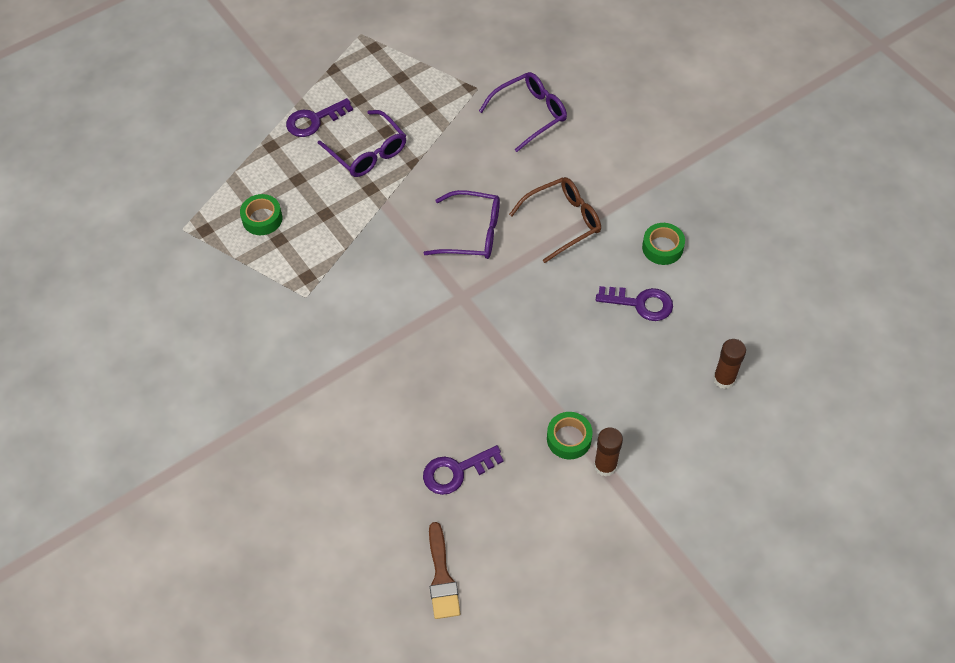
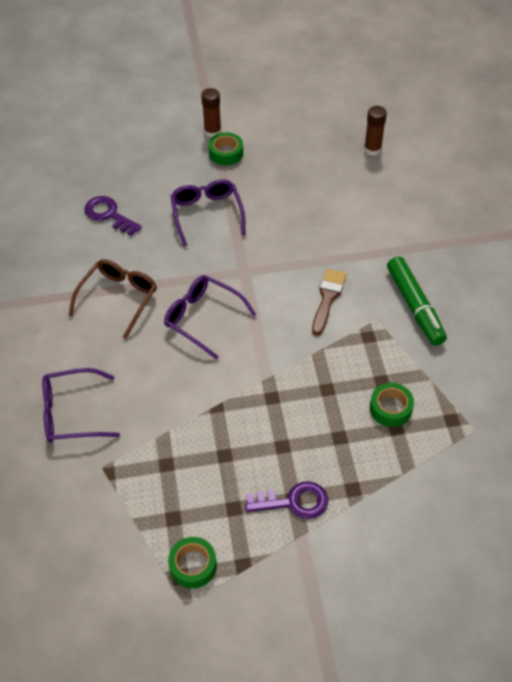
camera: 155 degrees left, 5 degrees down
(272, 326) = (415, 306): none -> green marker
(368, 153) = (255, 437): purple glasses -> purple glasses (207, 214)
(442, 577) = (356, 113): brown brush -> brown brush (328, 298)
(456, 471) = (316, 161): purple key -> none
(563, 221) = (119, 298): brown glasses -> brown glasses turned 120 degrees clockwise
(662, 248) = (57, 247): green tape -> green tape (193, 565)
(724, 379) = (93, 149): brown glue stick -> brown glue stick (372, 149)

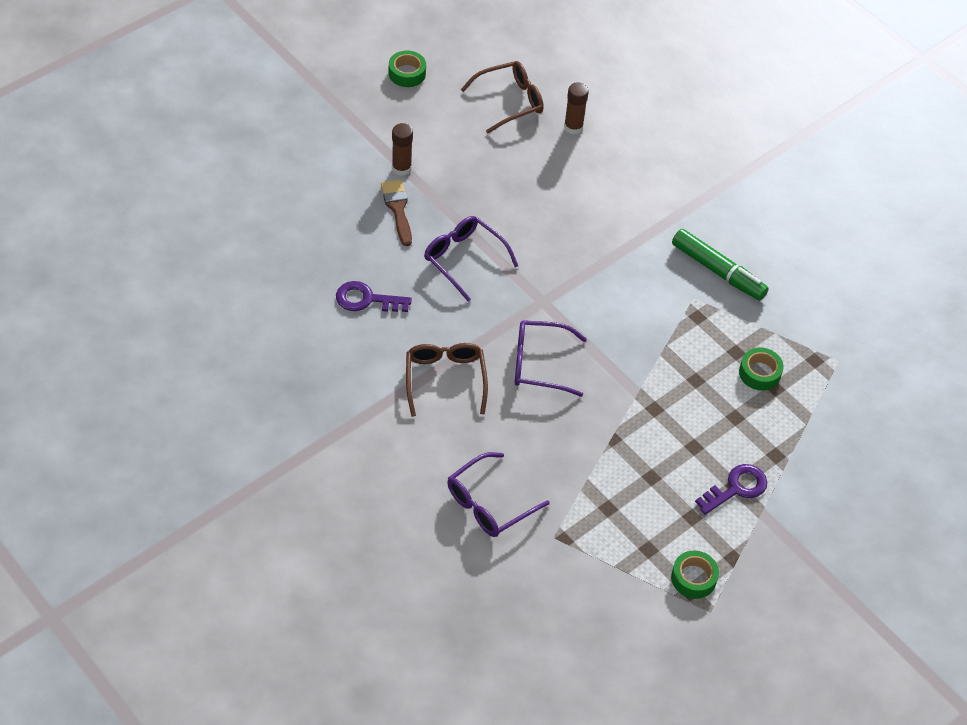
camera: 35 degrees left, 0 degrees up
(226, 153) = (433, 187): green tape -> green tape (407, 73)
(328, 298) = (637, 296): brown brush -> brown brush (397, 209)
(335, 114) = (510, 101): none -> brown glasses

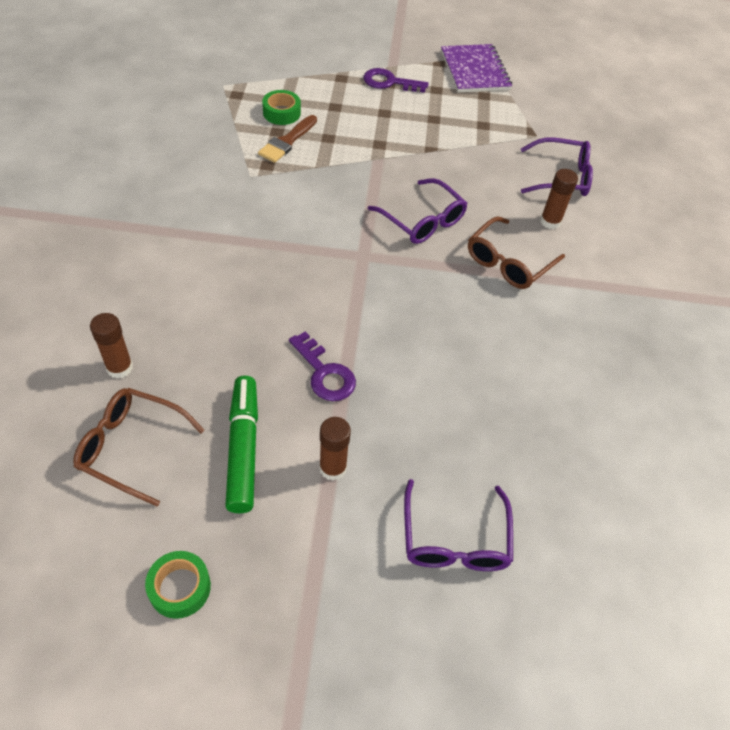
camera: 135 degrees left, 0 degrees up
(366, 299) = (509, 367): purple key -> purple key (324, 373)
(397, 209) = (387, 427): brown brush -> brown brush (287, 141)
(453, 445) = (550, 221): none -> brown glue stick
(463, 259) = (383, 334): purple glasses -> purple glasses (454, 540)
(693, 578) = (475, 70): green tape -> purple notebook
(718, 271) = (205, 177): green marker -> green marker (243, 448)

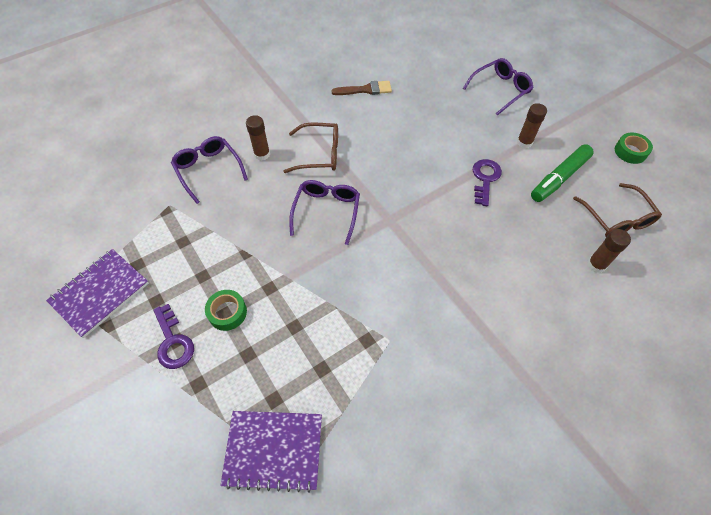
camera: 125 degrees left, 5 degrees up
(253, 84) = (273, 450): none -> purple notebook
(281, 113) = (294, 387): green tape -> green tape (227, 312)
(287, 141) = (327, 350): brown brush -> brown brush (365, 90)

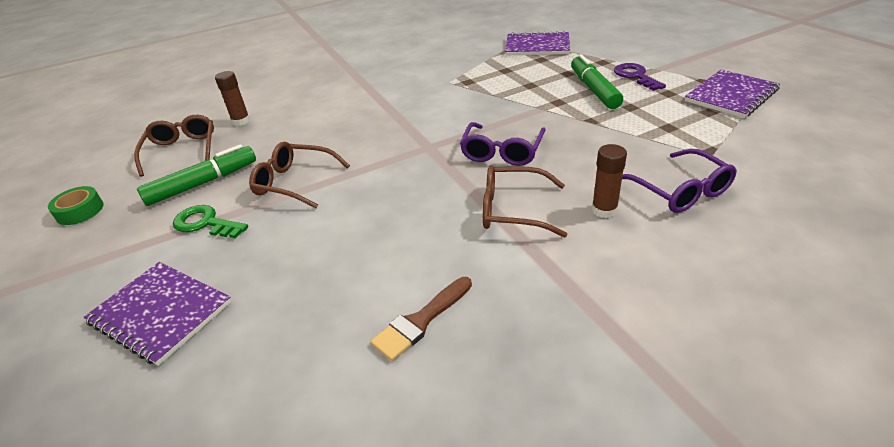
camera: 170 degrees left, 20 degrees down
(227, 312) = (594, 89): green tape -> green marker
(365, 90) = (421, 321): brown brush -> brown brush turned 45 degrees counterclockwise
(485, 179) = (294, 182): purple key -> brown glasses
(501, 89) = (160, 313): purple glasses -> purple notebook
(524, 142) = (205, 223): brown glue stick -> green key

